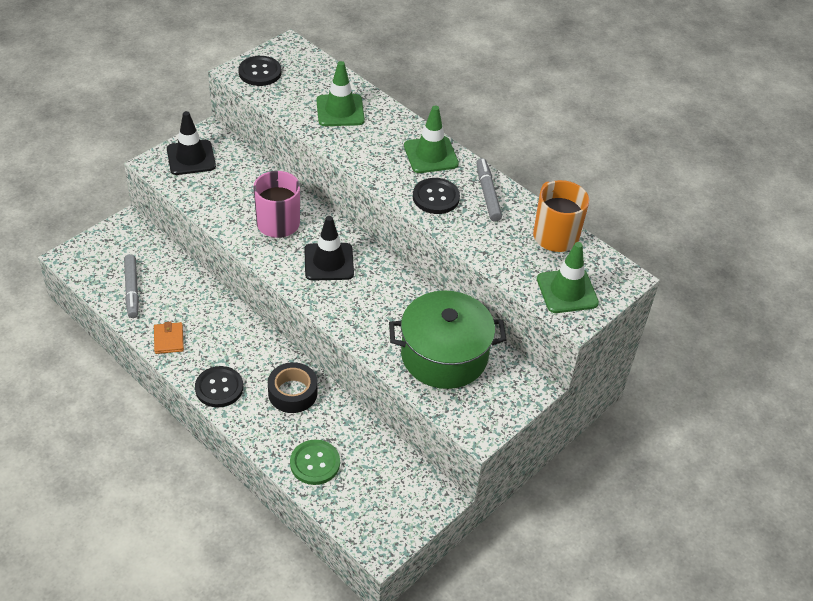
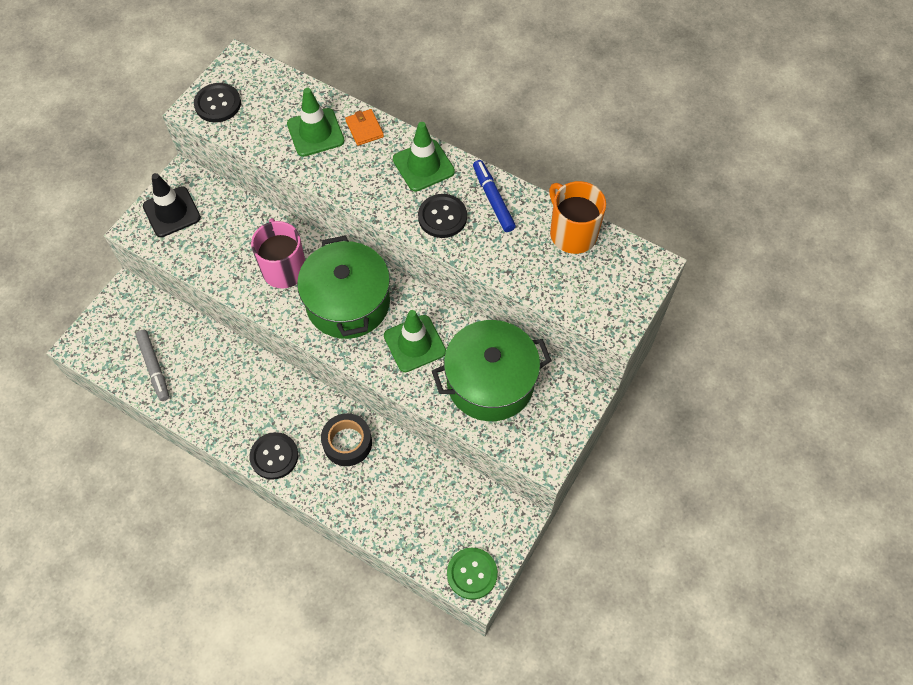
camera: 10 degrees left, 15 degrees up
(169, 339) = (208, 415): orange wallet -> orange wallet (364, 129)
(315, 463) = (390, 514): green button -> green button (472, 574)
(329, 262) = (348, 303): black traffic cone -> green pot
(487, 194) = (493, 199): grey marker -> blue marker
(567, 291) = (600, 297): green traffic cone -> green traffic cone (414, 343)

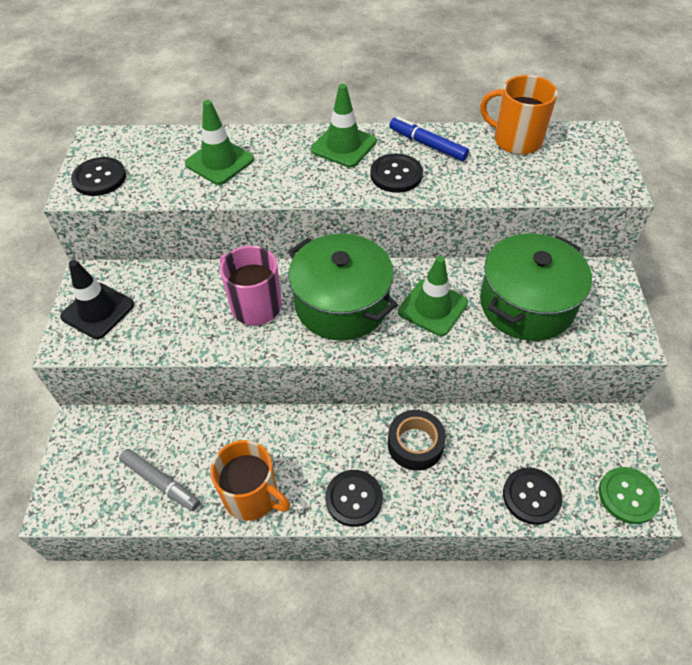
camera: 30 degrees left, 10 degrees down
(207, 413) = (252, 496): none -> orange mug
(364, 129) = (265, 141): orange wallet -> none
(400, 531) = (531, 496): none -> black button

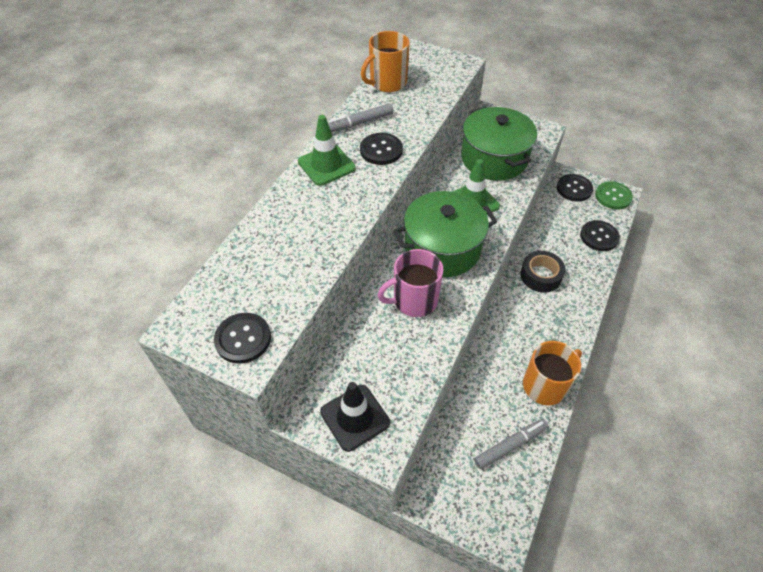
camera: 65 degrees left, 0 degrees up
(219, 162) = (287, 245): green traffic cone -> none
(354, 498) = (569, 325): black button -> black button (574, 189)
(427, 144) = (360, 123): blue marker -> grey marker

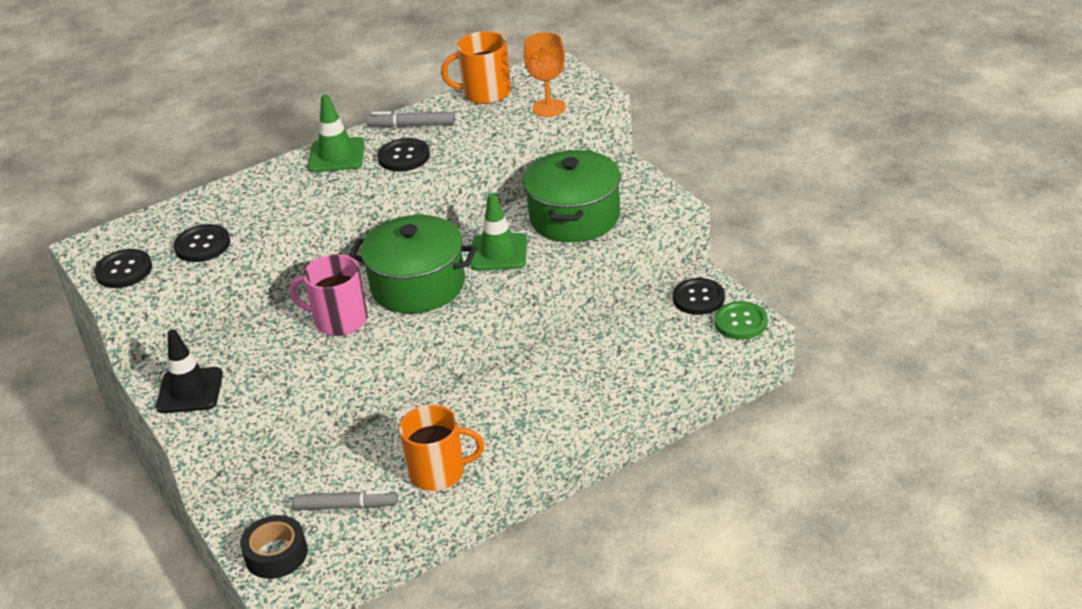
camera: 35 degrees right, 15 degrees down
(444, 82) = (549, 108): none -> orange goblet
(540, 276) = (550, 373): black tape -> black tape (276, 554)
(599, 236) = (669, 358): black button -> black button (202, 245)

